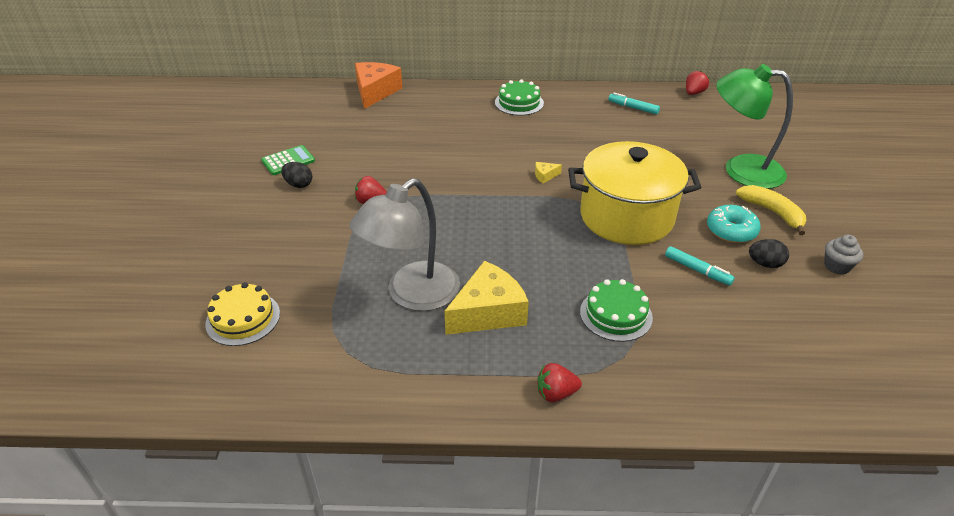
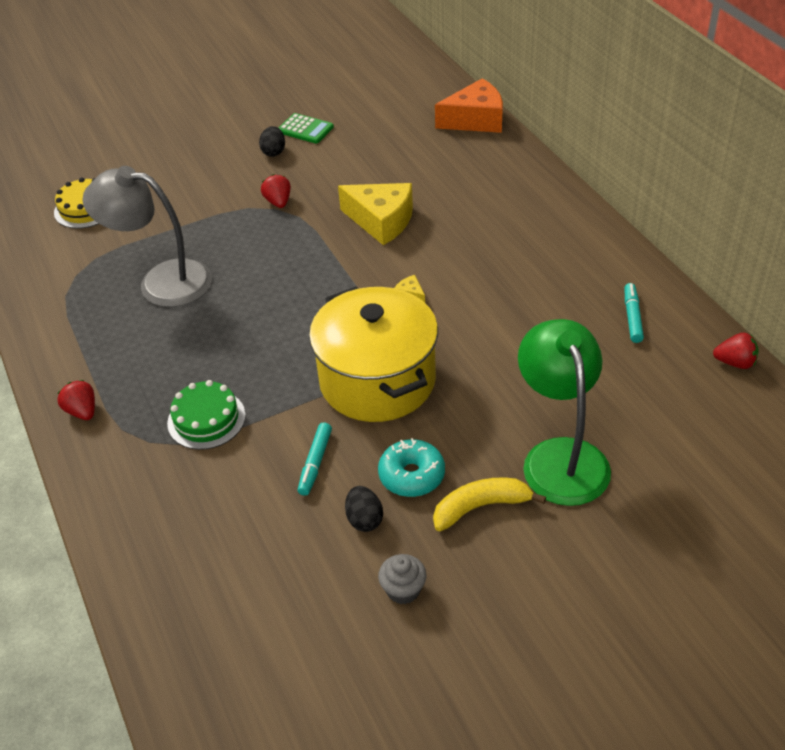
camera: 65 degrees right, 5 degrees up
(488, 312) = (164, 335): yellow cheese -> yellow cheese (381, 221)
(519, 103) = (551, 222): green cake -> none
(772, 212) = (480, 507): yellow banana -> yellow banana turned 135 degrees counterclockwise

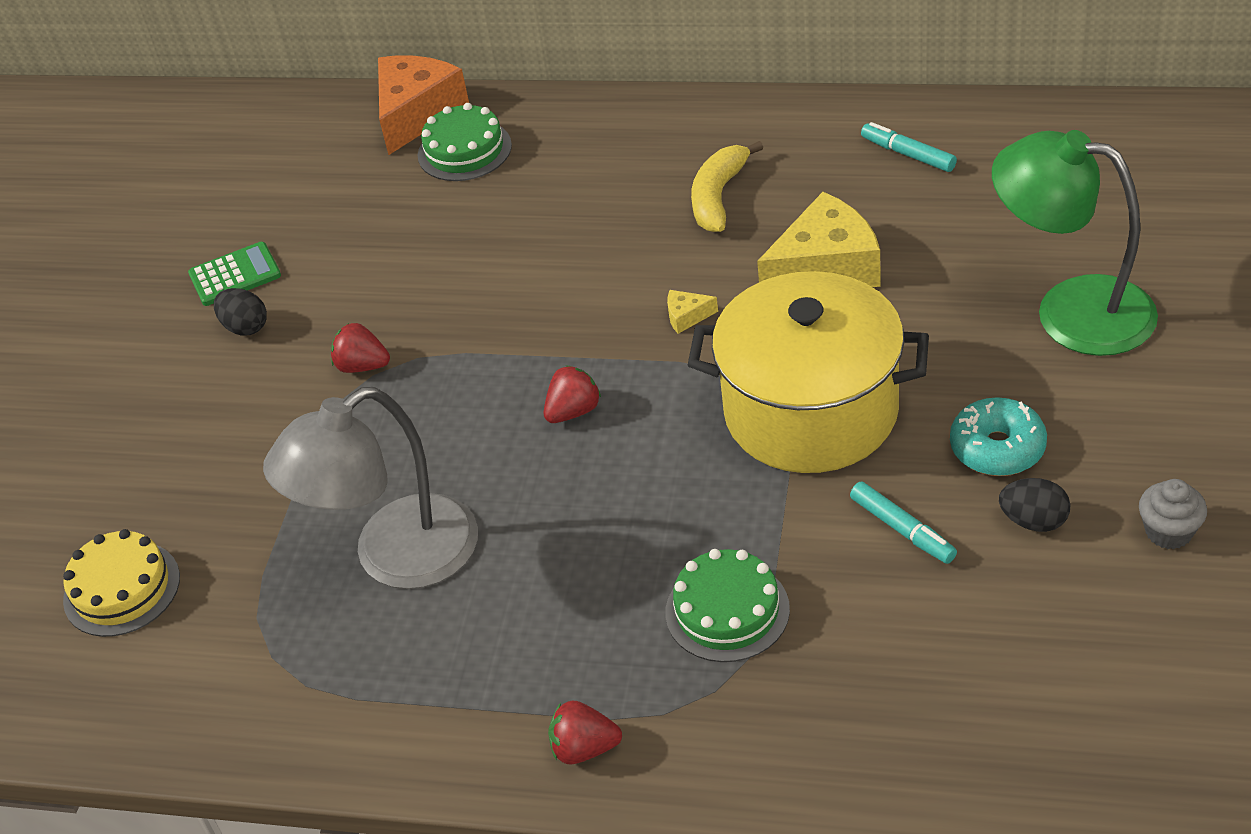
camera: 50 degrees left, 0 degrees up
(381, 221) = (517, 283): yellow cheese -> yellow cheese (826, 268)
(463, 150) = (464, 150): none -> green cake
(480, 507) = (1094, 410): yellow banana -> yellow banana (718, 197)
(735, 363) = (1047, 116): red strawberry -> red strawberry (573, 411)

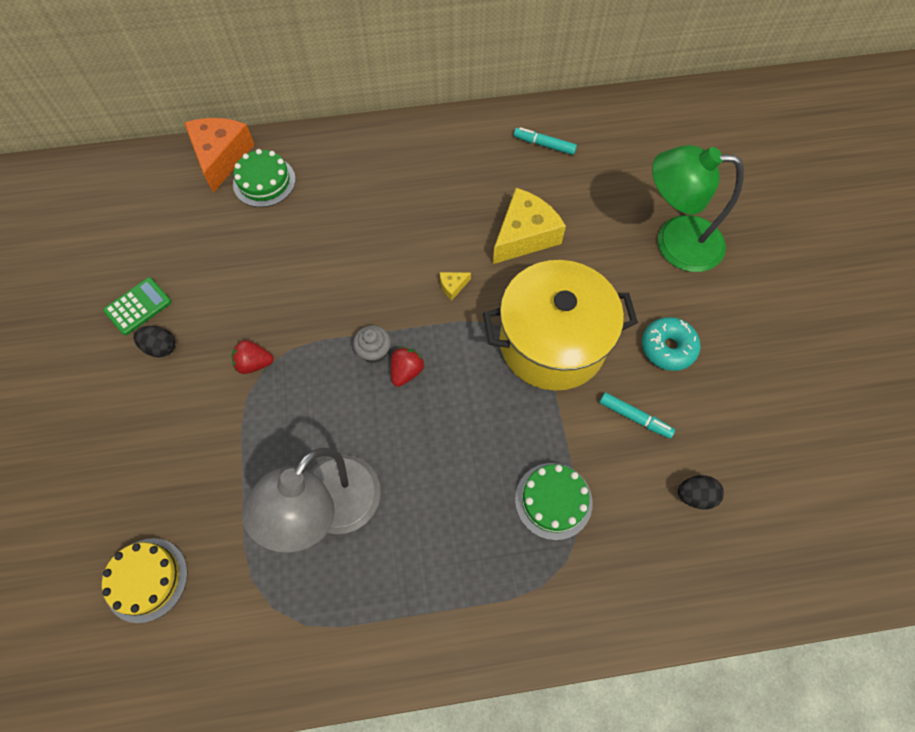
camera: 25 degrees left, 20 degrees up
(584, 748) = (502, 626): red strawberry -> none
(718, 197) = (441, 193): yellow banana -> none
(1033, 521) = (705, 395): black egg -> black egg (695, 496)
(1168, 532) = (779, 387): grey cupcake -> grey cupcake (374, 351)

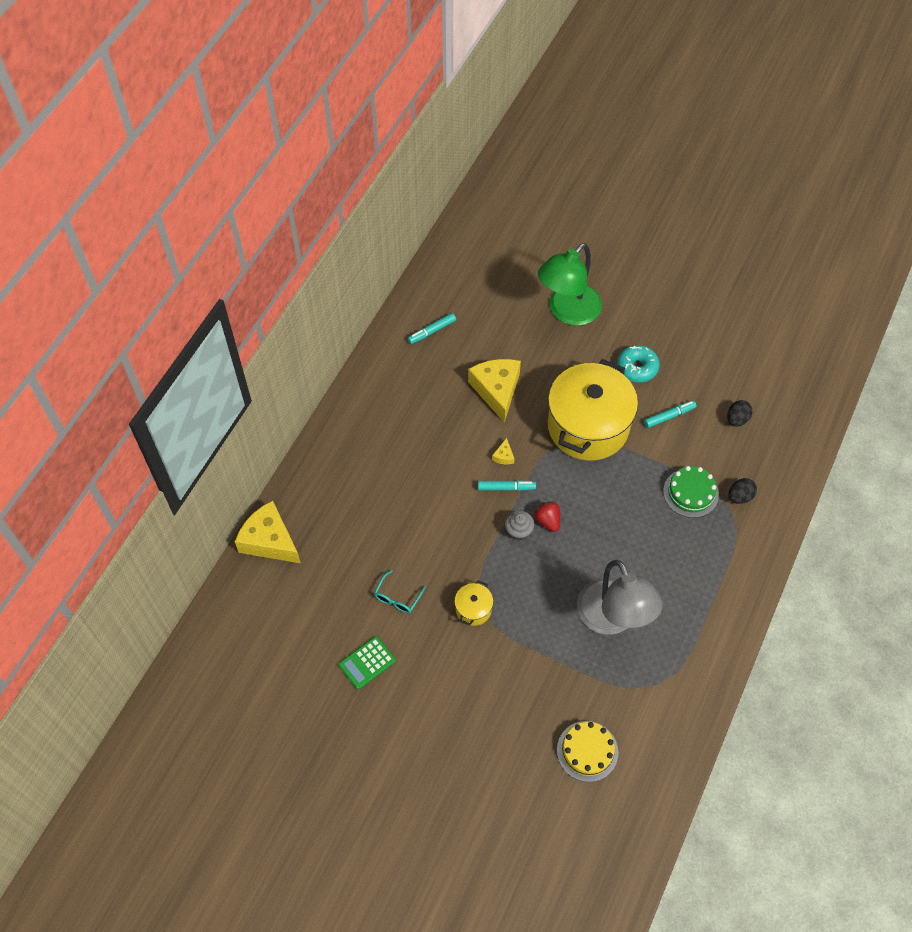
camera: 55 degrees left, 5 degrees down
(138, 306) = (367, 663): green calculator -> green calculator turned 120 degrees counterclockwise
(161, 347) = (415, 663): black egg -> black egg (740, 497)
(221, 157) = (269, 540): orange cheese -> yellow cheese
(226, 289) = (397, 597): none -> turquoise glasses
(254, 363) = (473, 609): red strawberry -> yellow pot
(264, 181) = (318, 523): green cake -> none
(417, 310) = (506, 488): none -> turquoise marker

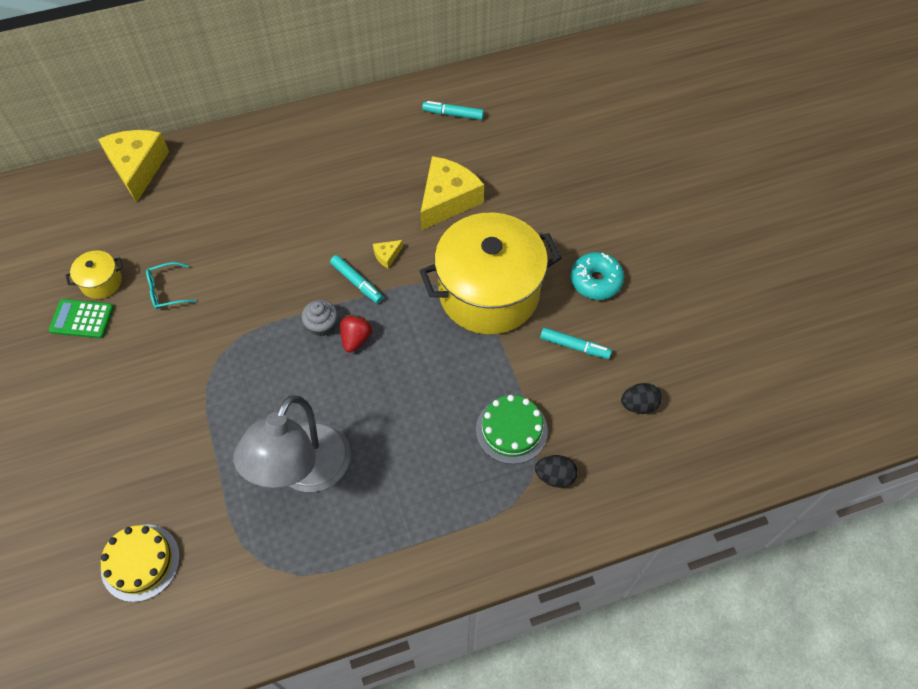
camera: 45 degrees right, 0 degrees up
(473, 609) = (208, 354): yellow pot -> yellow pot (101, 282)
(567, 312) = (588, 186): green lamp -> none

